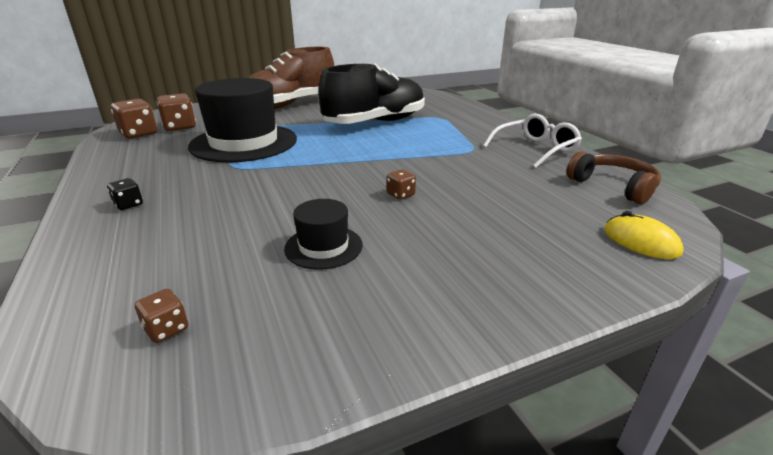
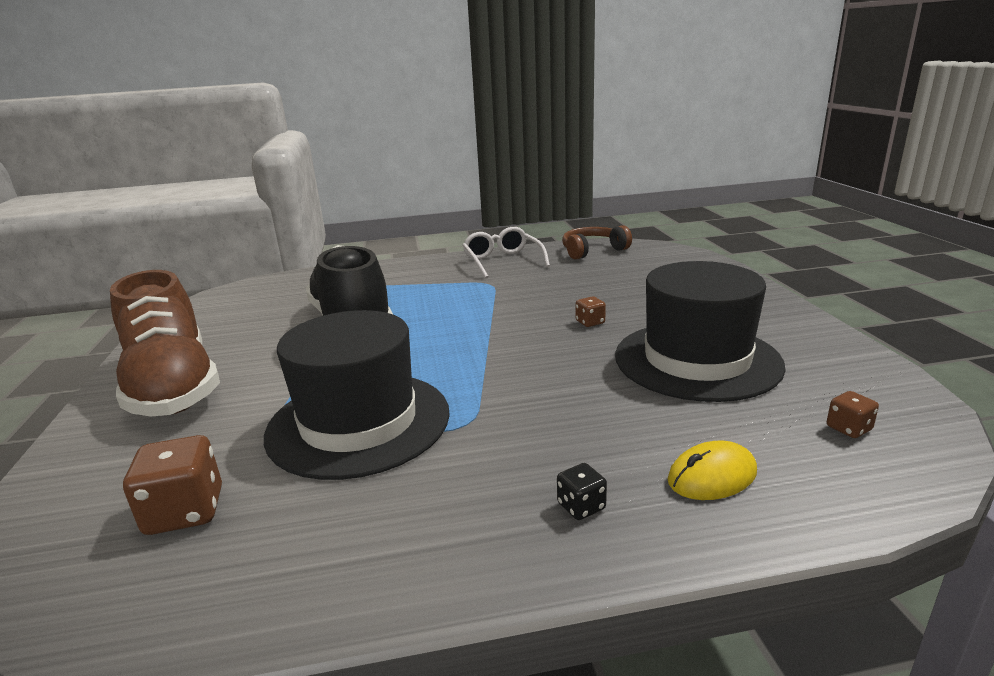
camera: 75 degrees left, 5 degrees down
(139, 134) = (178, 573): brown dice -> none
(323, 247) = (697, 360): black hat -> black hat, size x2.13
(641, 241) = (679, 259): yellow mouse -> yellow mouse (712, 476)

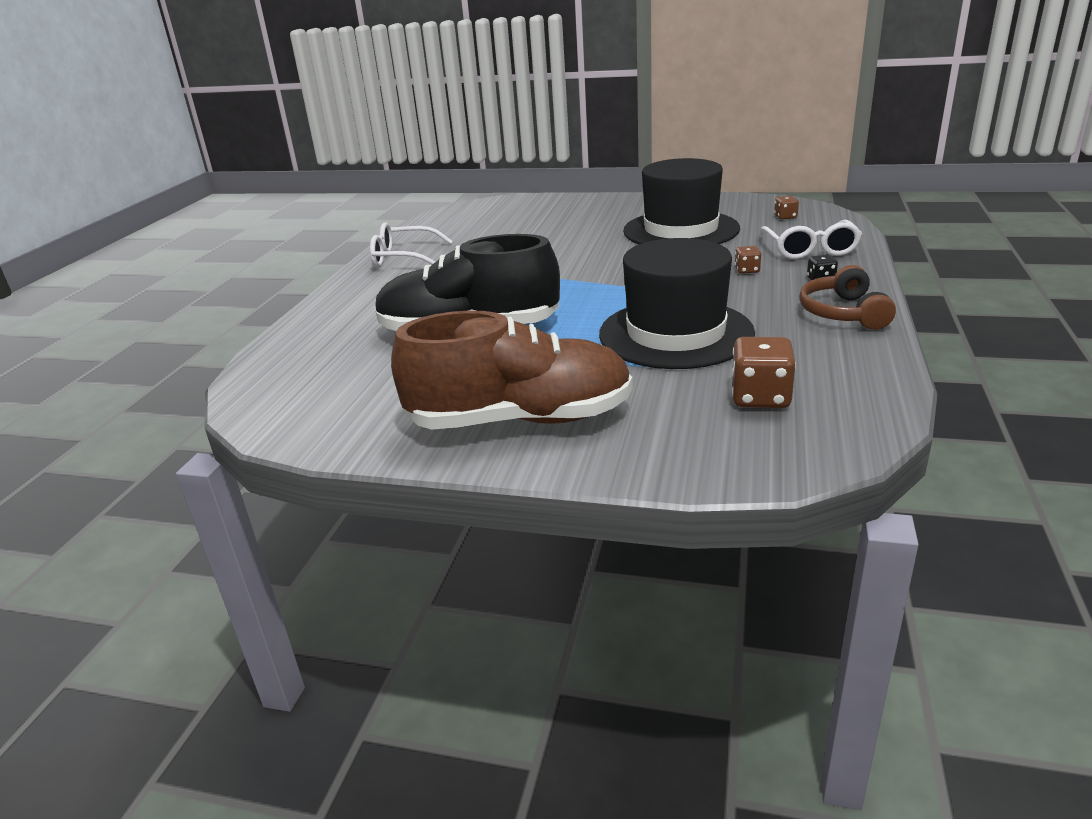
camera: 65 degrees left, 5 degrees up
(590, 322) = (588, 247): brown dice -> brown dice (747, 270)
(593, 251) = (438, 225): brown headphones -> brown headphones (843, 313)
(712, 476) = (810, 249): yellow mouse -> white glasses

